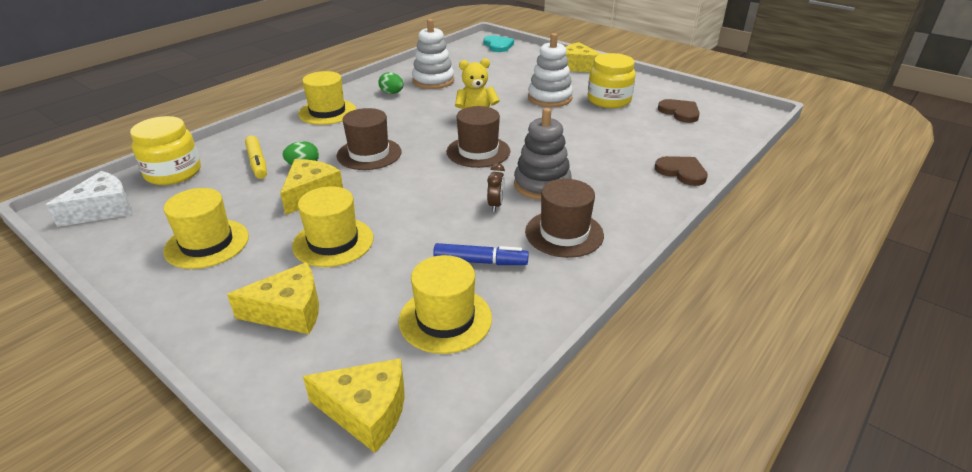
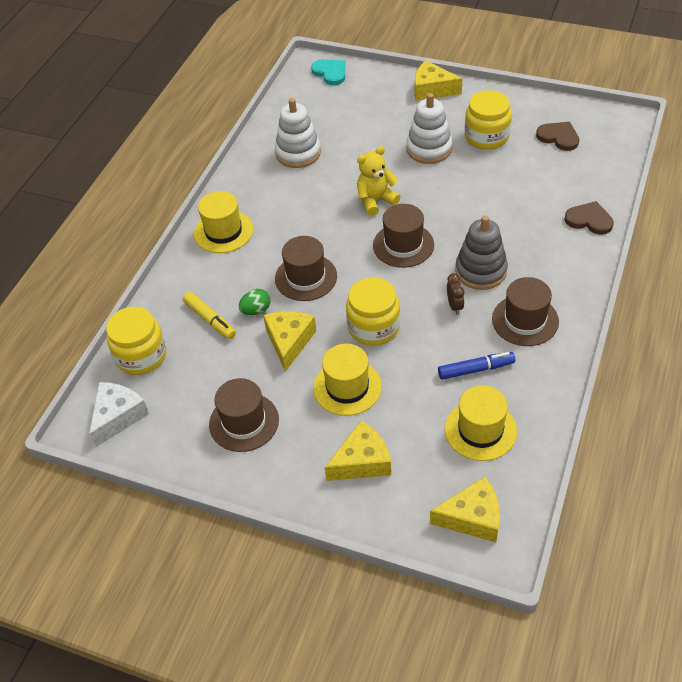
camera: 15 degrees left, 15 degrees up
(207, 243) = (244, 422): yellow hat -> brown hat
(392, 93) = (268, 184): green egg -> none
(401, 202) = (373, 327): none -> yellow jar

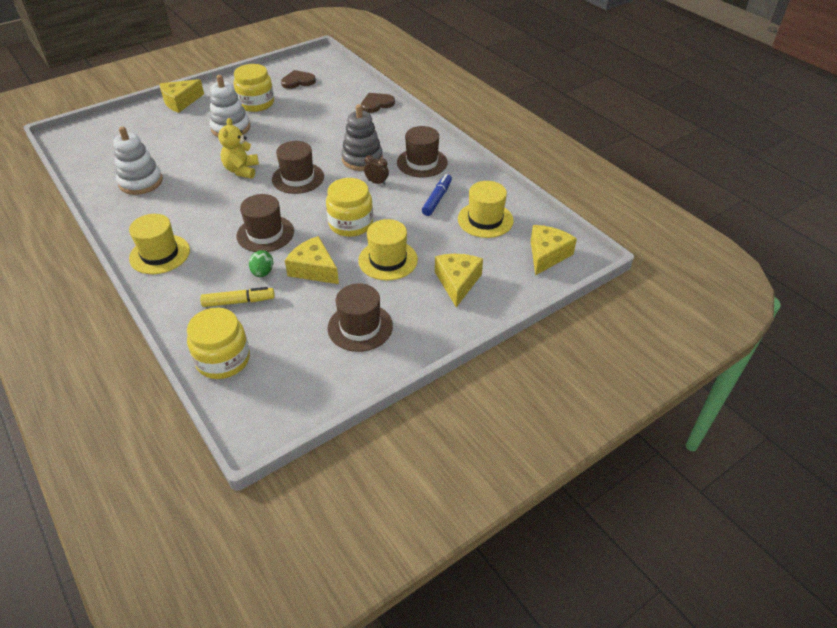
camera: 60 degrees left, 5 degrees down
(118, 416) = (269, 403): white cheese -> none
(330, 73) = (88, 132): turquoise heart -> none

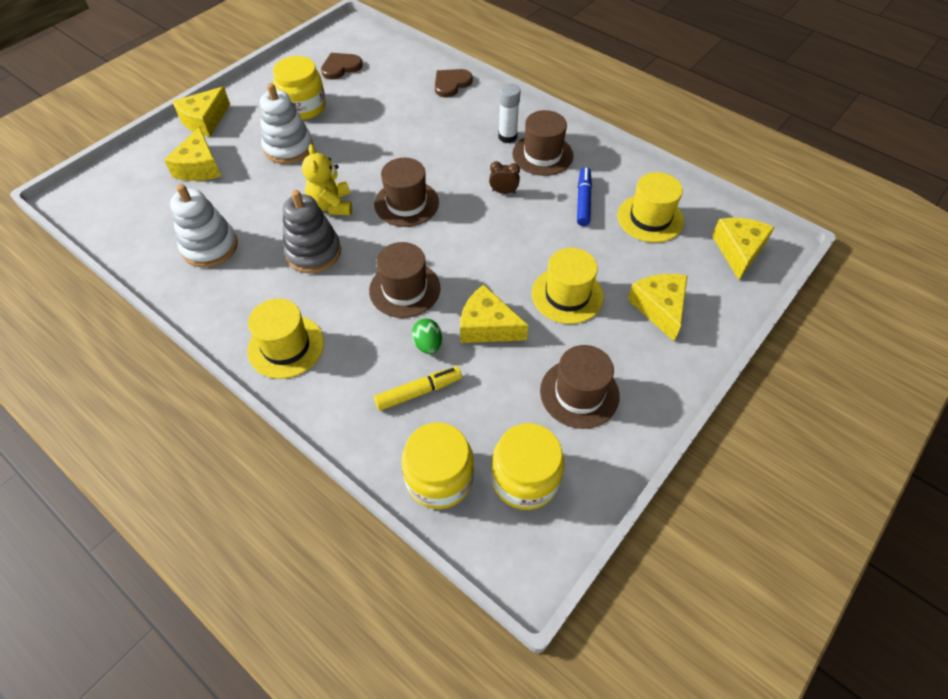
camera: 15 degrees left, 10 degrees up
(161, 131) = (199, 167): none -> yellow cheese
(351, 224) = (500, 254): yellow jar -> yellow jar (525, 479)
(362, 159) = (471, 163): grey stacking toy -> grey stacking toy (313, 252)
(401, 146) = (507, 137): none -> white glue stick

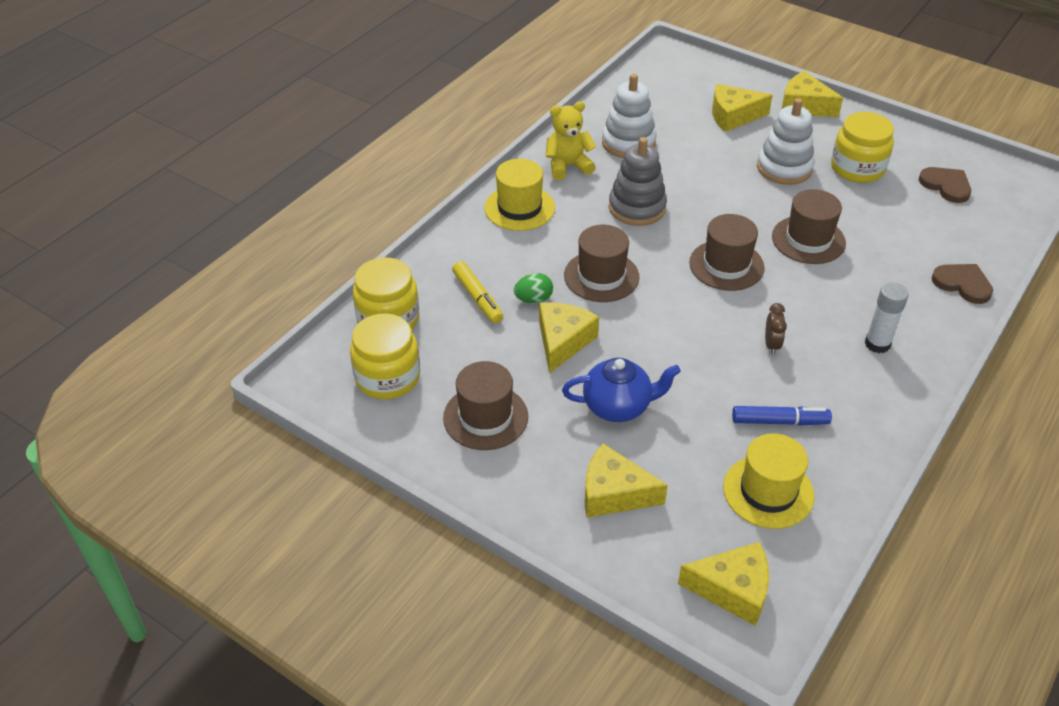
camera: 85 degrees right, 10 degrees down
(331, 205) = (706, 211): yellow teddy bear -> yellow teddy bear (568, 166)
(542, 155) = (855, 379): brown hat -> brown hat (808, 240)
(567, 295) = (618, 406): yellow hat -> blue teapot
(659, 308) = (614, 493): yellow cheese -> yellow cheese turned 150 degrees counterclockwise

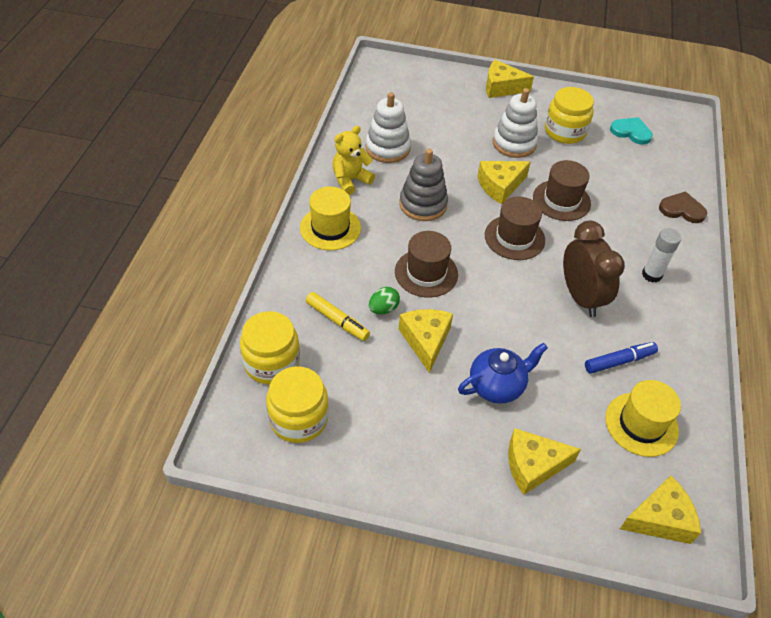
camera: 25 degrees left, 5 degrees up
(485, 417) = (399, 430): brown hat -> none
(733, 116) = (455, 107): yellow cheese -> yellow cheese (500, 186)
(771, 345) = (581, 297): brown clock -> brown clock, size x2.29
(946, 186) = (631, 132): brown heart -> turquoise heart

